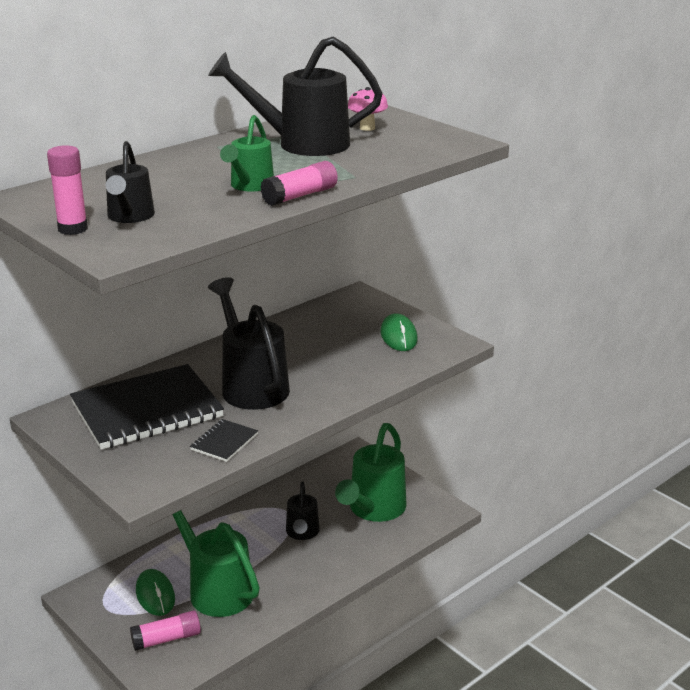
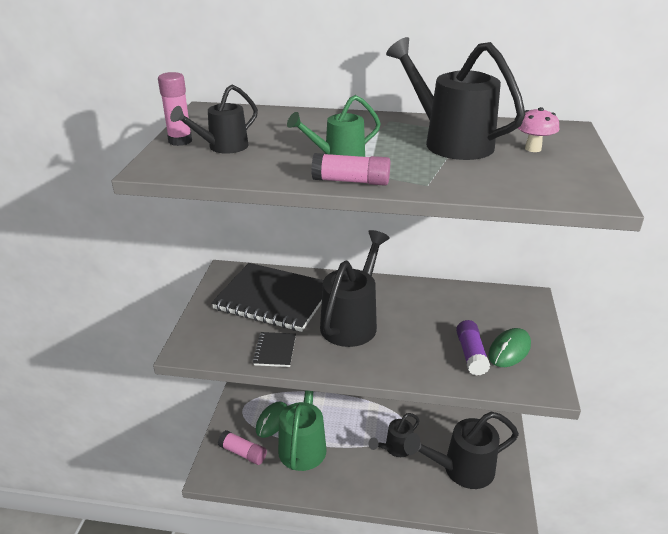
camera: 50 degrees right, 5 degrees up
(224, 442) = (275, 350): black notebook -> black notebook turned 75 degrees counterclockwise
(374, 509) = (461, 469): green watering can -> black watering can
(378, 354) = (471, 354): none -> purple glue stick

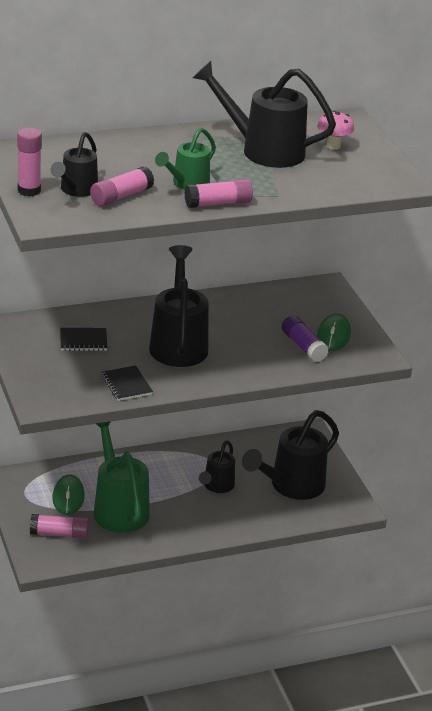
camera: 30 degrees left, 0 degrees up
(258, 159) = (121, 196): none -> pink glue stick
(273, 299) = (83, 341): black notebook -> black notebook, size x0.43

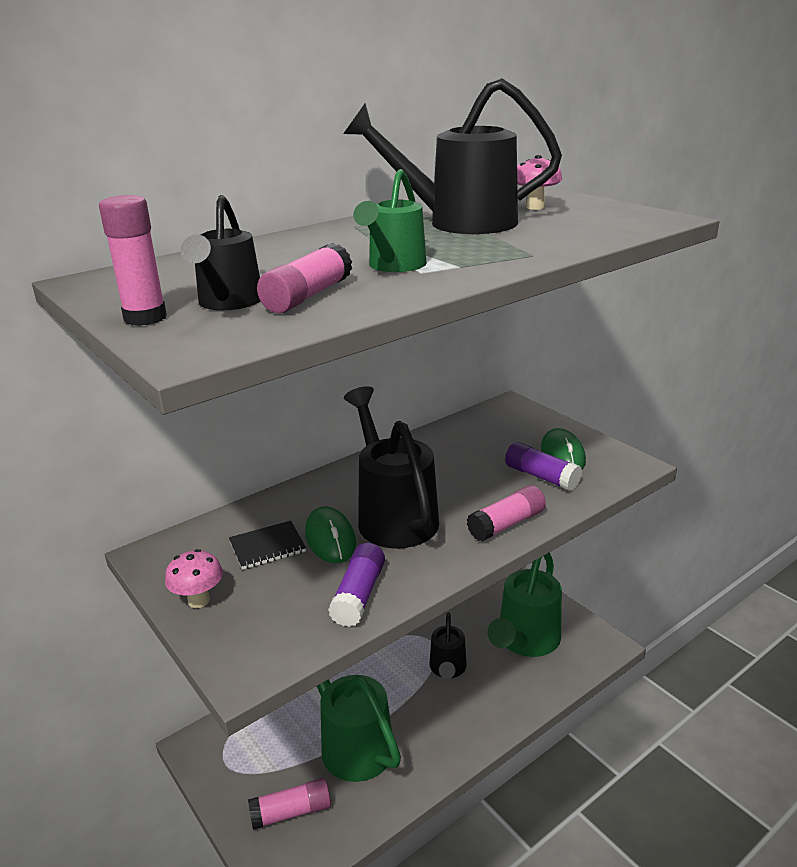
camera: 15 degrees left, 5 degrees down
(27, 361) = (199, 600): none -> pink mushroom
(68, 497) = (282, 747): green mouse -> green mouse (330, 538)
(126, 385) = (359, 595): black notebook -> purple glue stick
(218, 203) = (462, 276): pink glue stick -> pink glue stick (506, 524)
(291, 486) = (525, 641): black watering can -> green watering can

